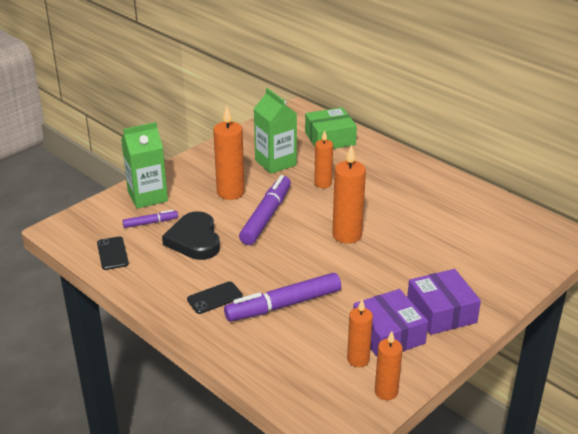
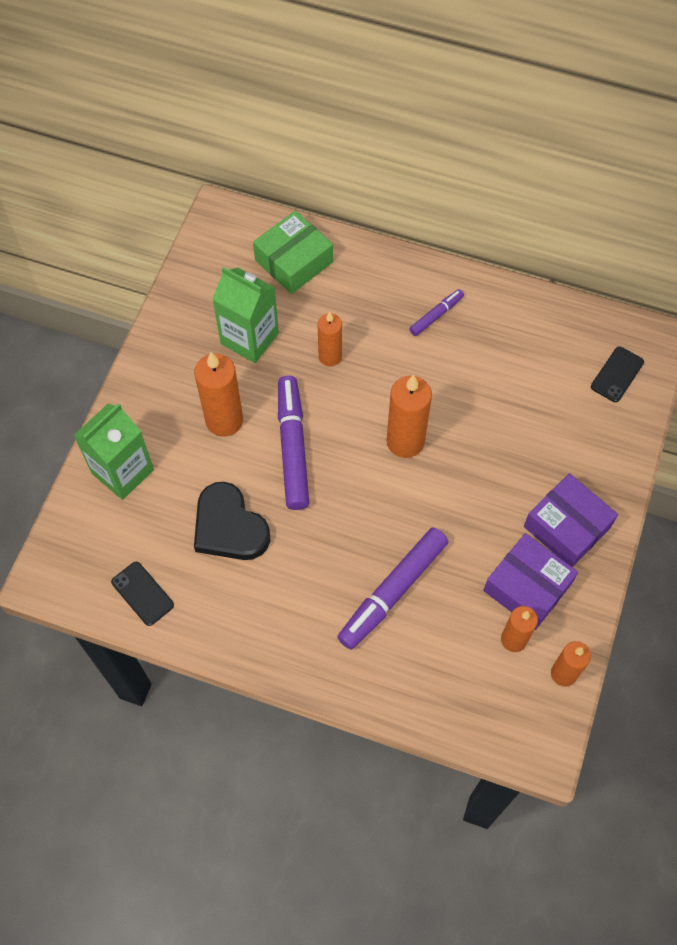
camera: 25 degrees left, 30 degrees up
(150, 223) = (156, 519): purple marker -> purple marker (436, 315)
(214, 298) = (309, 614): black phone -> black phone (617, 374)

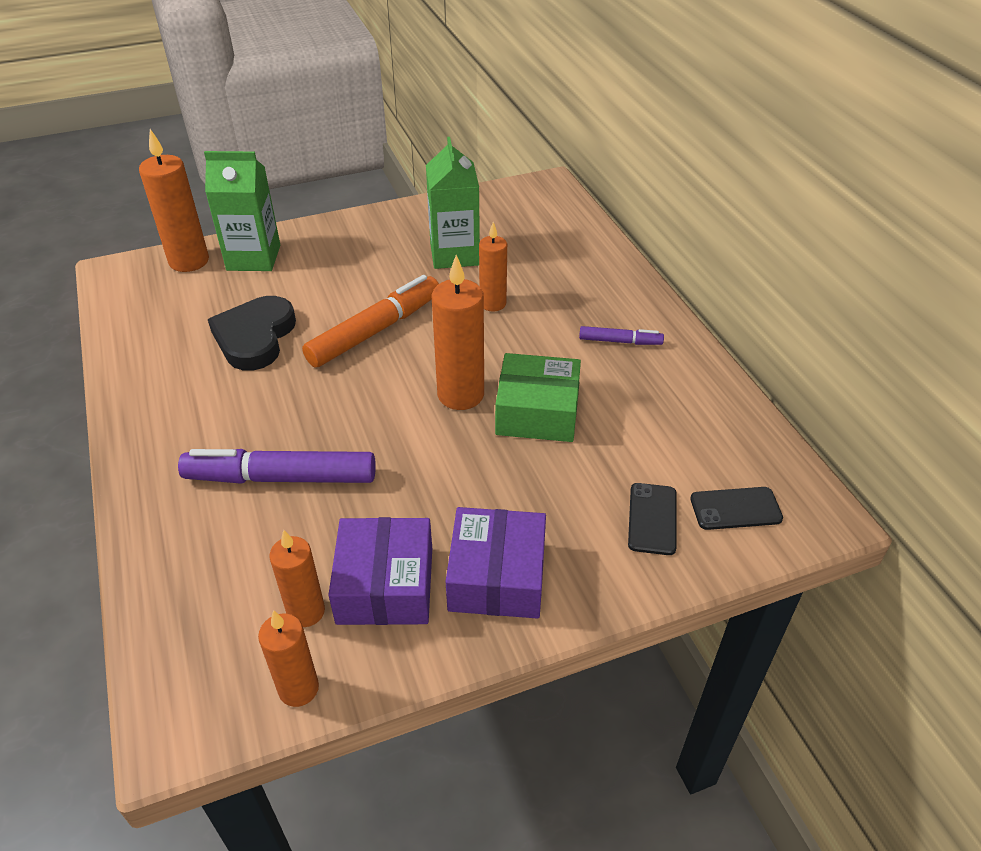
camera: 50 degrees right, 20 degrees down
(142, 593) = (143, 325): black phone -> black phone (652, 519)
(224, 420) = (359, 281): orange candle -> orange candle (189, 261)
(293, 261) = (558, 238): green box -> green box (537, 412)
(293, 447) = (375, 330): purple marker -> orange marker

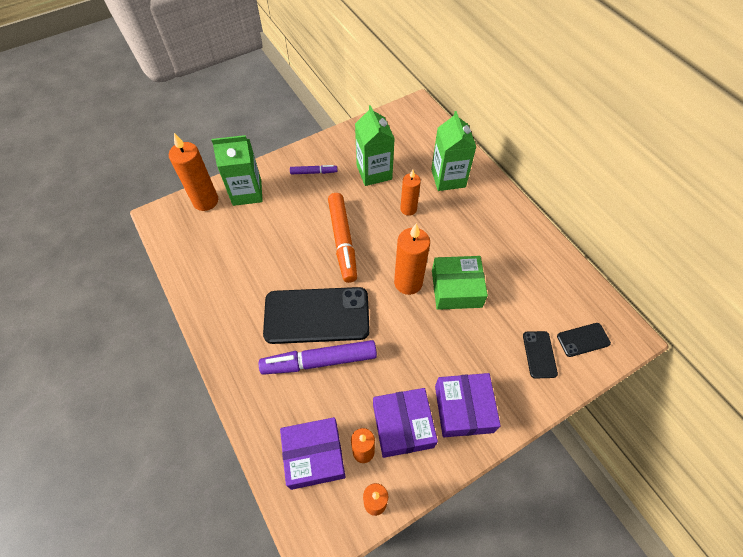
camera: 10 degrees left, 15 degrees up
(223, 605) = (314, 456): none -> purple box
(255, 337) = (269, 257): black heart -> none
(299, 418) = (317, 316): none -> black phone
(375, 330) = (342, 241): orange marker -> orange marker turned 135 degrees clockwise
(568, 273) = (448, 178): none -> green carton
(620, 341) = (491, 228): purple marker -> purple marker (314, 172)

